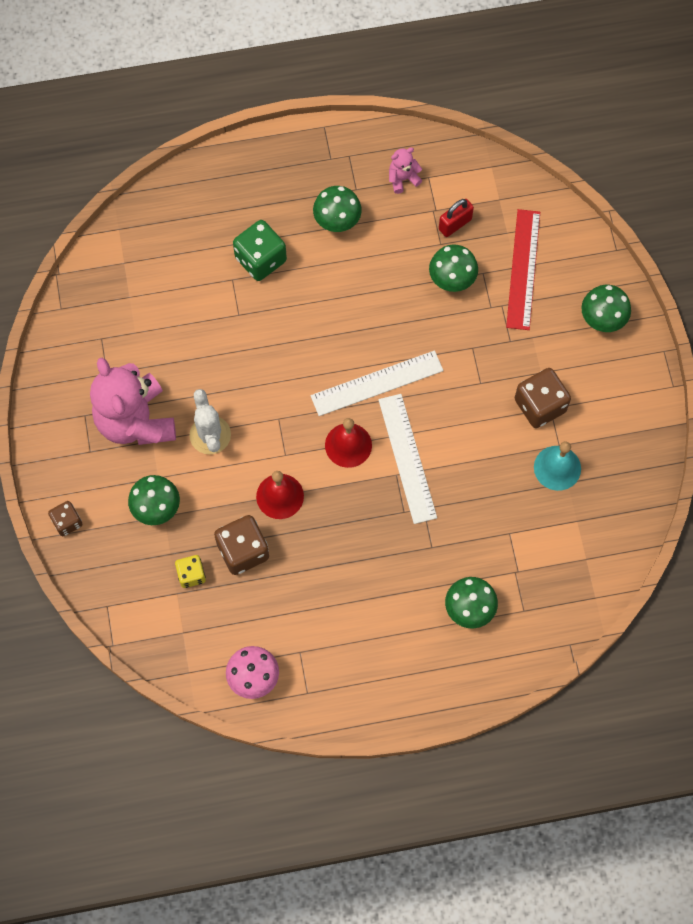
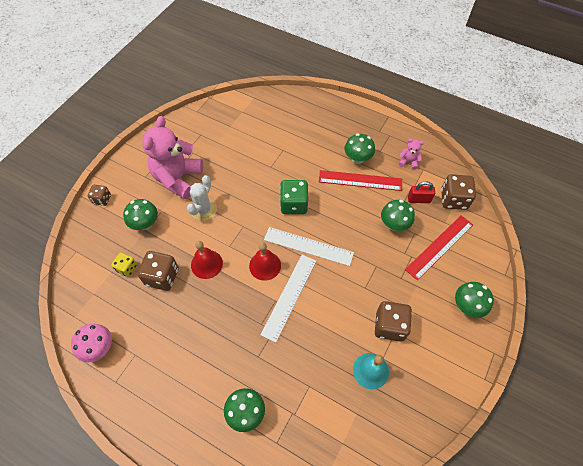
camera: 40 degrees right, 10 degrees down
(260, 259) = (304, 150): green dice -> green dice (294, 204)
(365, 250) = (360, 180): none -> red ruler
(494, 193) = (453, 199): none -> brown dice

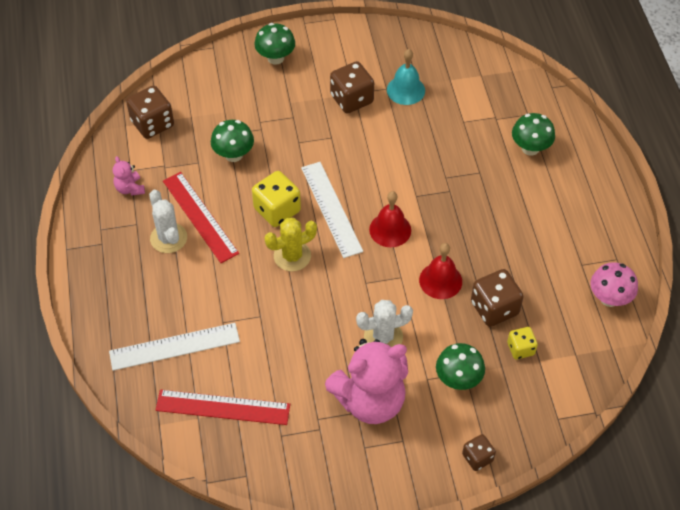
camera: 130 degrees left, 5 degrees down
(289, 296) = (401, 188): white ruler -> white ruler (174, 346)
(294, 204) = (292, 256): green dice -> yellow cactus
(332, 218) = (277, 210): none -> yellow dice
(357, 159) = (168, 238): green mushroom -> white cactus
(419, 200) = (180, 152): red padlock -> none
(439, 247) = (227, 106): red ruler -> red ruler (223, 407)

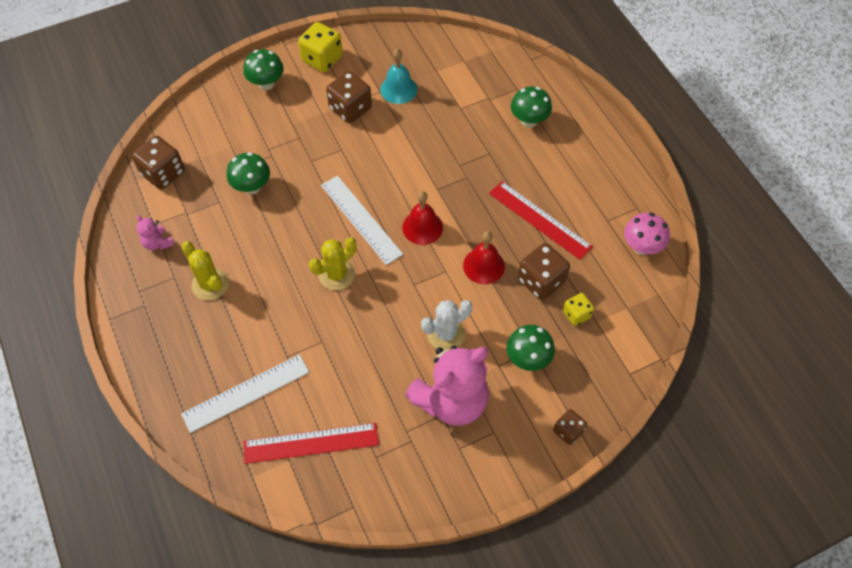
camera: 15 degrees left, 5 degrees up
(168, 238) = (210, 284): white cactus -> yellow cactus
(200, 216) = (236, 255): red ruler -> red ruler (540, 219)
(277, 210) = (309, 232): yellow dice -> yellow dice (322, 59)

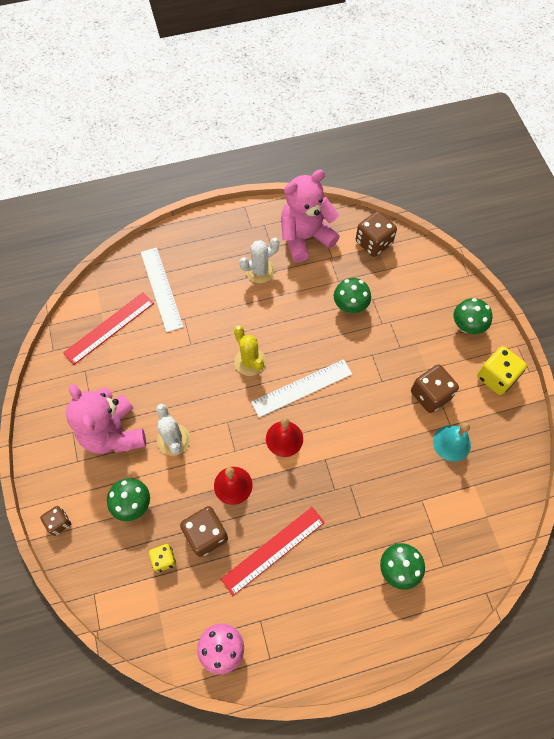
camera: 100 degrees right, 5 degrees up
(158, 243) = (305, 237): pink teddy bear -> pink teddy bear, size x2.34
(210, 284) = (260, 271): yellow cactus -> white cactus
(311, 443) = (109, 328): red ruler -> red ruler turned 45 degrees clockwise

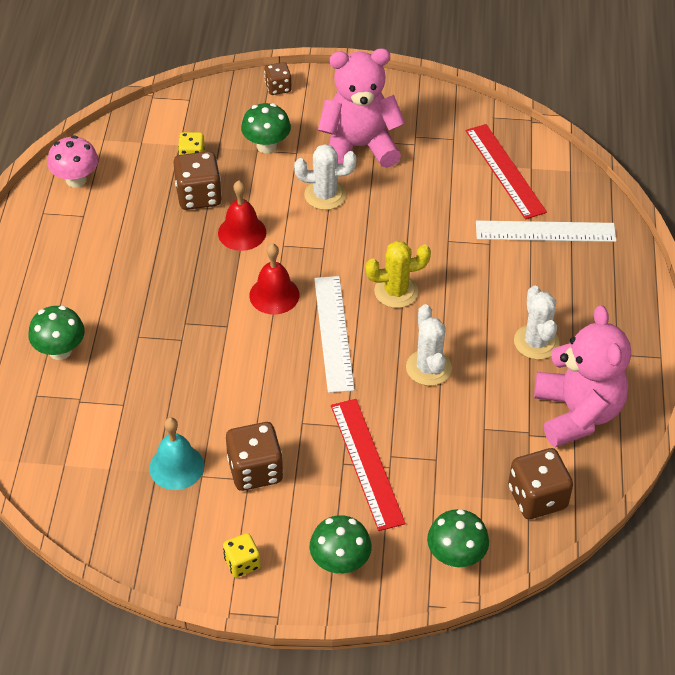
camera: 110 degrees right, 15 degrees down
(273, 550) = (148, 246): red ruler -> red ruler (366, 463)
(306, 323) = (428, 368): none -> white cactus
(350, 306) = (435, 427): green mushroom -> green mushroom (456, 556)
(496, 377) = (242, 563): yellow dice -> yellow dice, size x0.59

